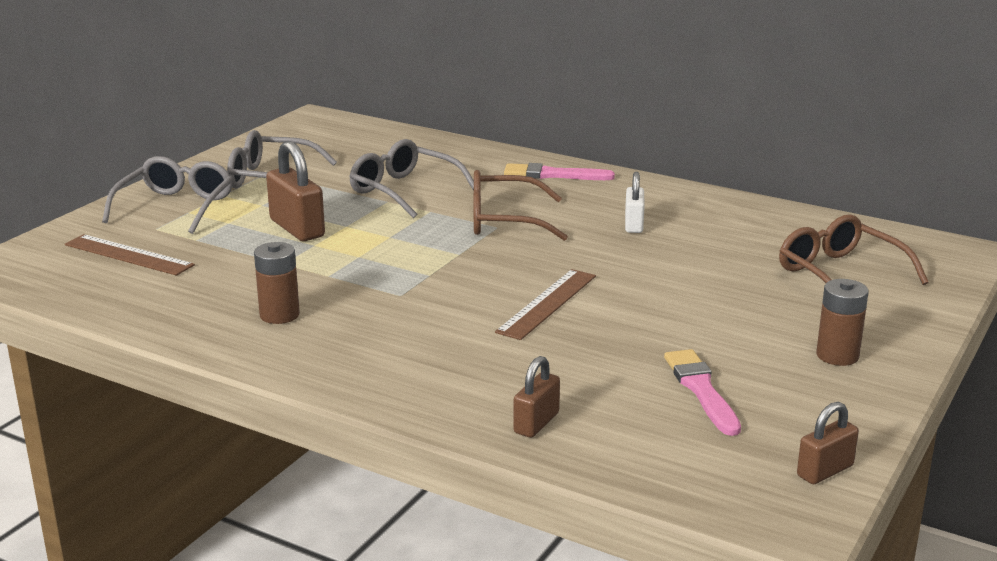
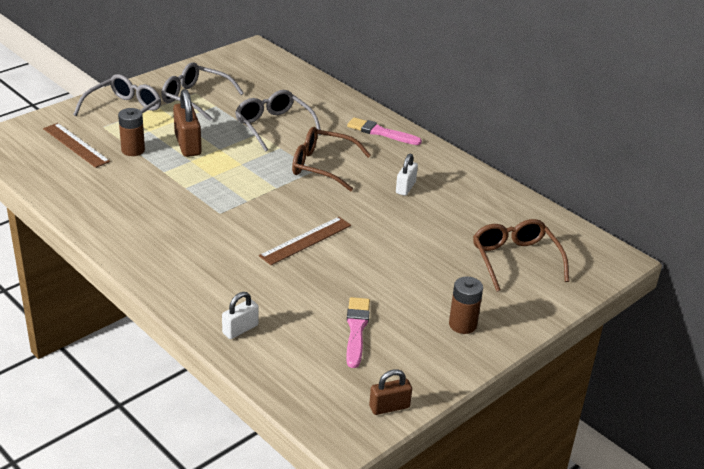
camera: 15 degrees right, 10 degrees up
(279, 315) = (138, 212): brown battery -> brown battery (133, 150)
(536, 423) = (240, 329): brown padlock -> white padlock

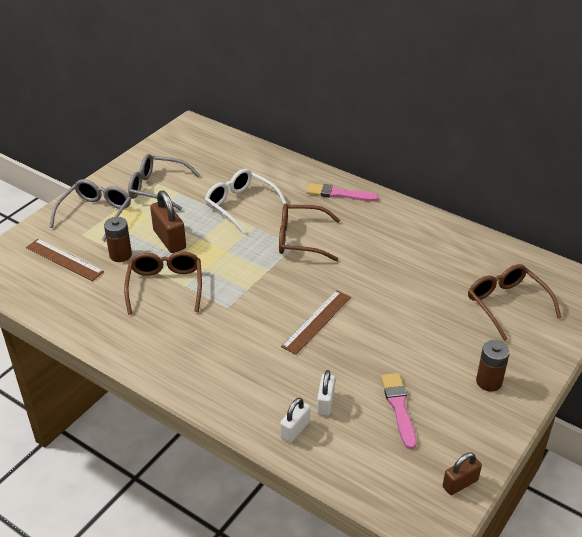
camera: 10 degrees left, 5 degrees up
(165, 184) = (165, 286): none -> brown glasses
(274, 126) = (240, 205): grey glasses -> white glasses
(405, 187) = (383, 248): white padlock -> white padlock (325, 403)

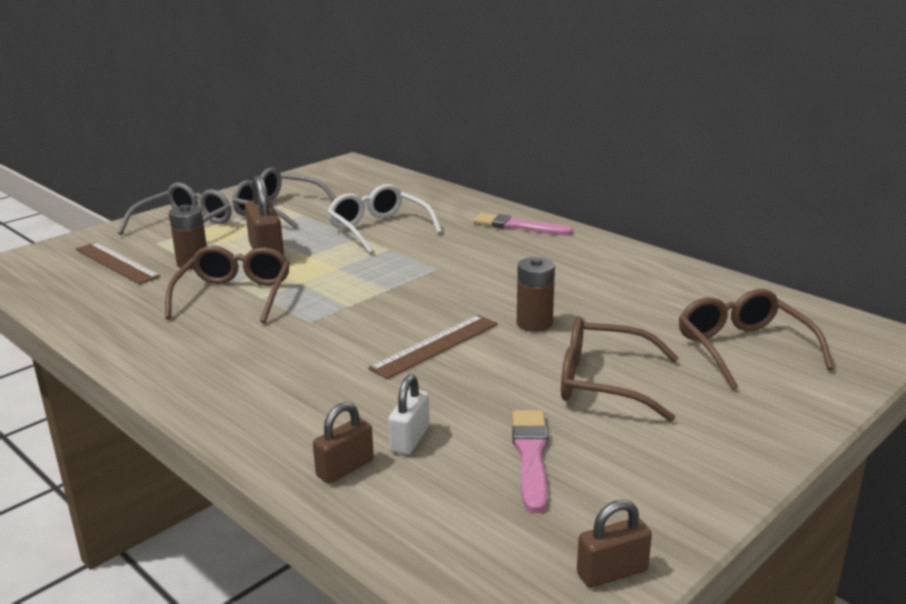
camera: 10 degrees right, 15 degrees down
(295, 430) = (345, 468): white padlock -> brown padlock
(300, 239) = (447, 264): brown glasses -> brown glasses (603, 382)
(489, 382) = (696, 437): brown battery -> brown battery (534, 323)

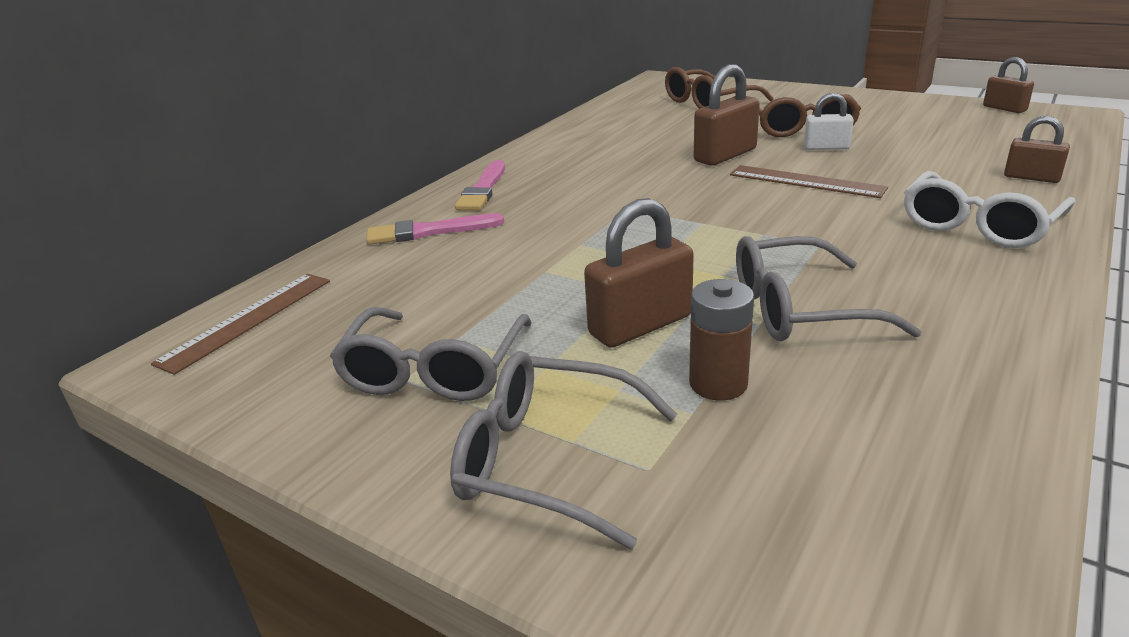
camera: 100 degrees left, 5 degrees up
(116, 263) = (776, 481): brown ruler -> brown ruler (248, 320)
(234, 295) = (798, 309): brown glasses -> grey glasses
(379, 229) = (511, 263): white glasses -> white glasses (978, 225)
(410, 439) = (961, 166): white padlock -> white padlock (826, 147)
(531, 455) = (925, 134): pink brush -> pink brush (429, 232)
(534, 323) = (725, 155): brown battery -> brown padlock

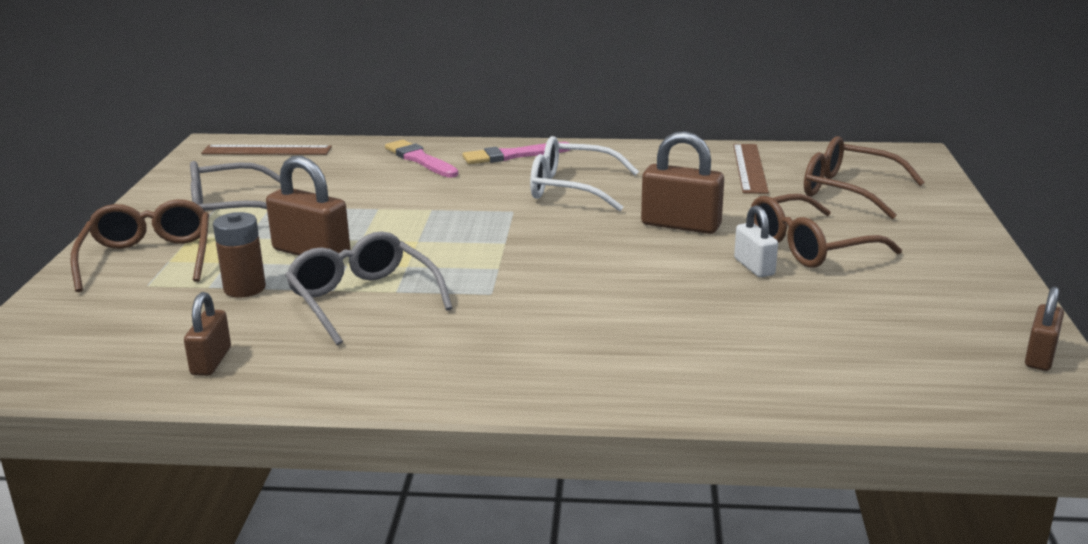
camera: 60 degrees right, 5 degrees down
(547, 459) = (148, 258): grey glasses -> brown glasses
(806, 181) = (640, 269): brown ruler -> brown ruler (750, 168)
(978, 225) = (587, 359): white glasses -> white glasses (571, 188)
(1031, 177) = (760, 382): brown padlock -> brown padlock (211, 361)

